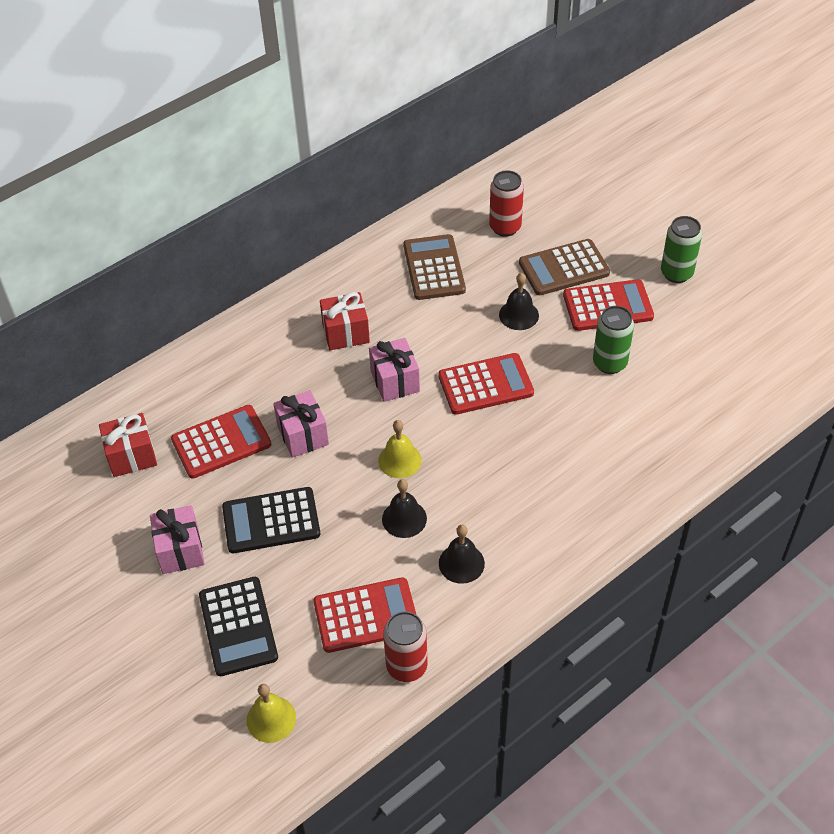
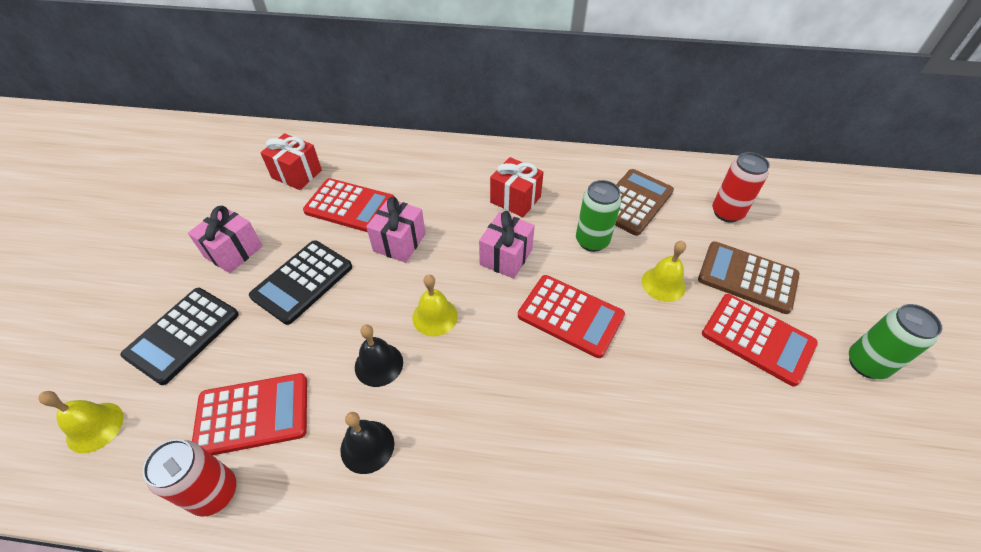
camera: 45 degrees right, 0 degrees up
(271, 521) = (302, 281): black calculator -> black calculator turned 90 degrees counterclockwise
(366, 615) = (253, 414): red calculator -> red calculator turned 45 degrees counterclockwise
(518, 315) = (663, 284): black bell -> yellow bell
(609, 363) = (704, 390): green can -> green can (592, 241)

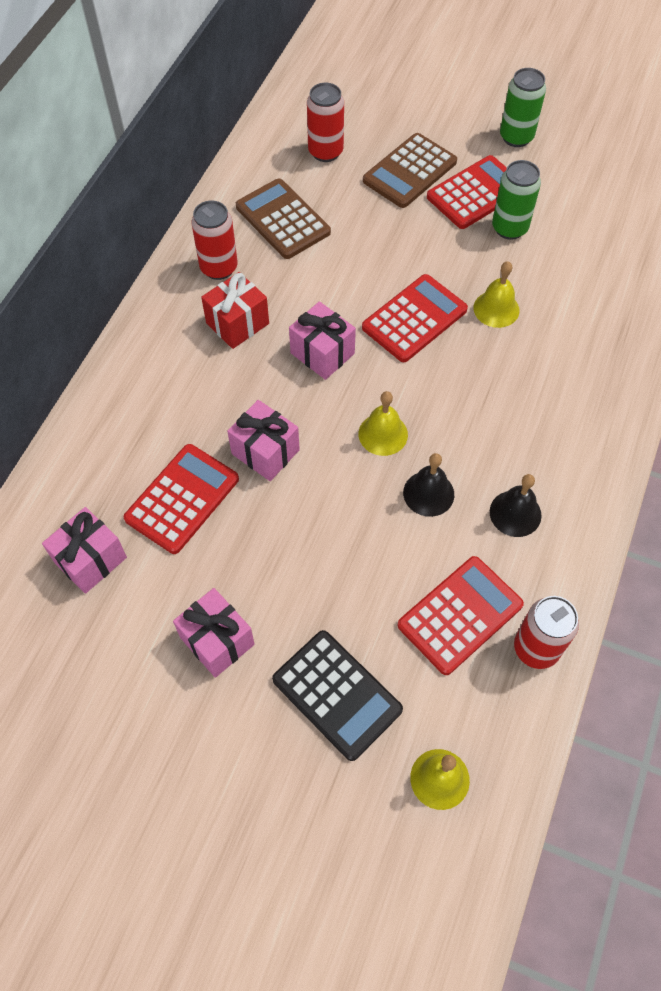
camera: 75 degrees left, 10 degrees up
(253, 414) = (460, 615): red calculator -> red calculator turned 45 degrees clockwise
(297, 174) = (90, 560): red gift -> pink gift
(302, 281) = (294, 560): black calculator -> none
(564, 177) = (219, 268): none -> red can
(592, 241) = (325, 272): green can -> green can (509, 228)
(663, 284) = (398, 235): yellow bell -> yellow bell (496, 309)

